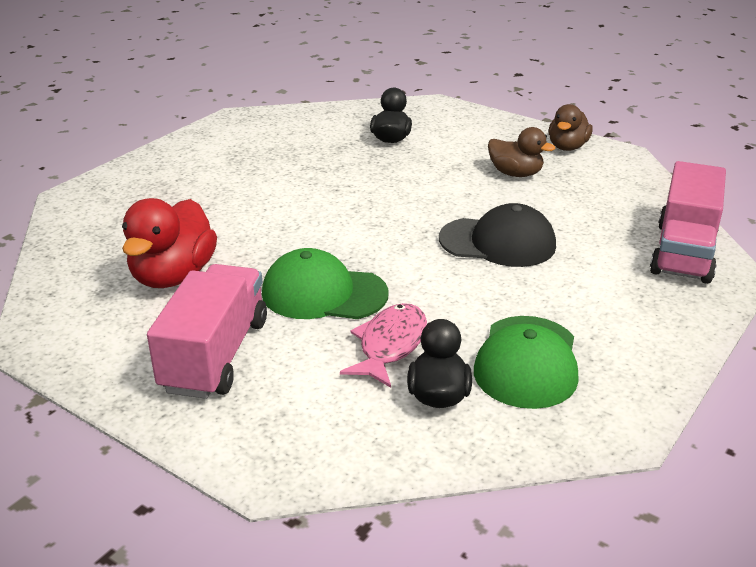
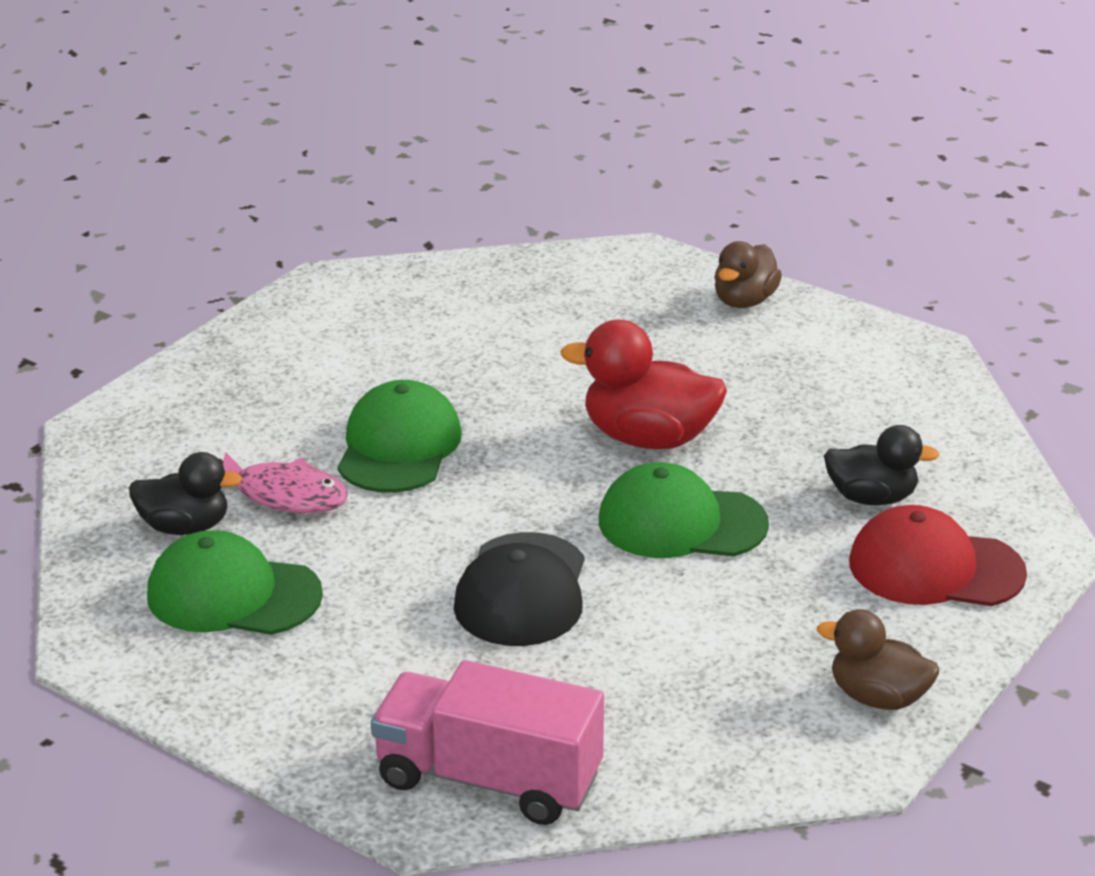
camera: 90 degrees right, 0 degrees up
(173, 276) = (446, 343): red duck -> red duck (648, 438)
(215, 355) = (284, 383): pink truck -> none
(418, 191) = (681, 522): none -> green cap
(455, 128) = (935, 568): none -> red cap
(515, 174) = (755, 625): brown duck -> brown duck (744, 301)

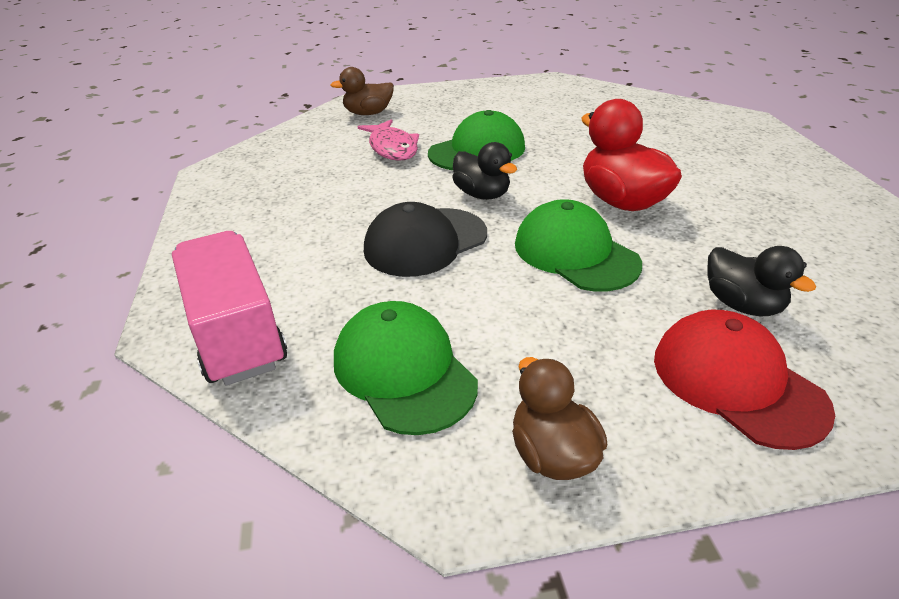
camera: 45 degrees right, 5 degrees up
(185, 527) = (332, 142): black duck -> black duck (482, 194)
(233, 595) = (299, 176): green cap -> green cap (404, 371)
(744, 301) = (788, 160): brown duck -> brown duck (368, 113)

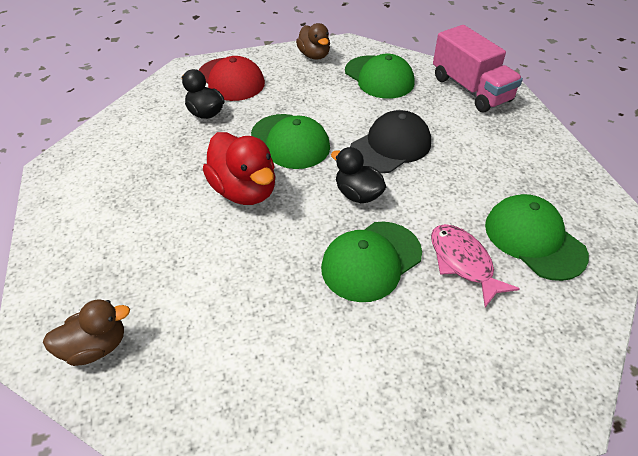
camera: 175 degrees right, 10 degrees up
(313, 159) = (534, 239): none -> green cap
(368, 113) = (532, 347): brown duck -> brown duck (96, 346)

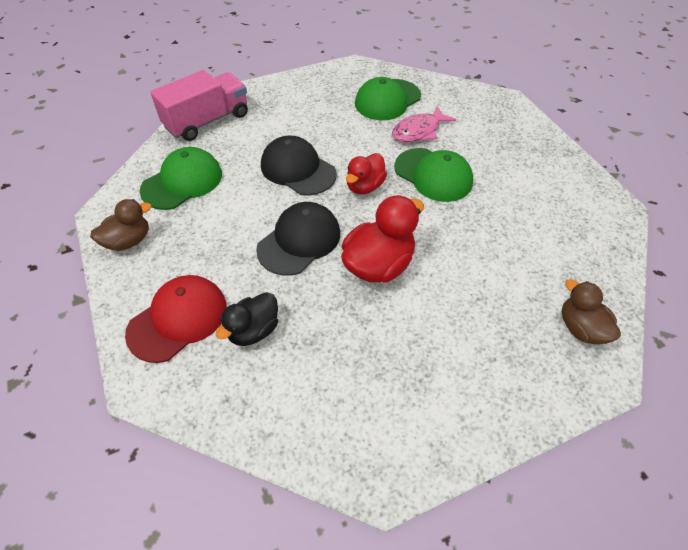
camera: 100 degrees left, 5 degrees up
(290, 141) = (299, 241): green cap -> black cap
(358, 194) = (364, 186): black duck -> red duck

